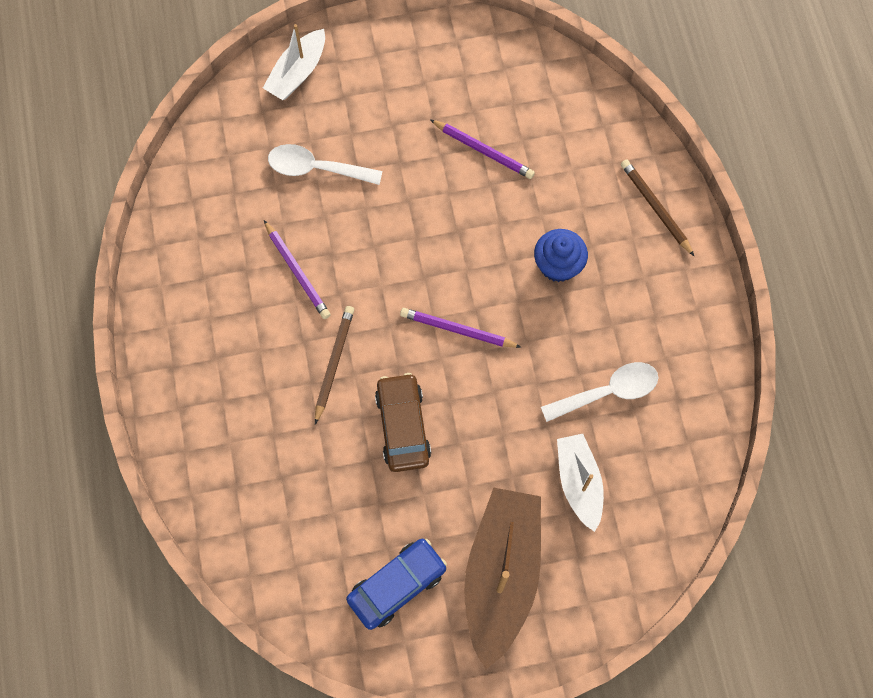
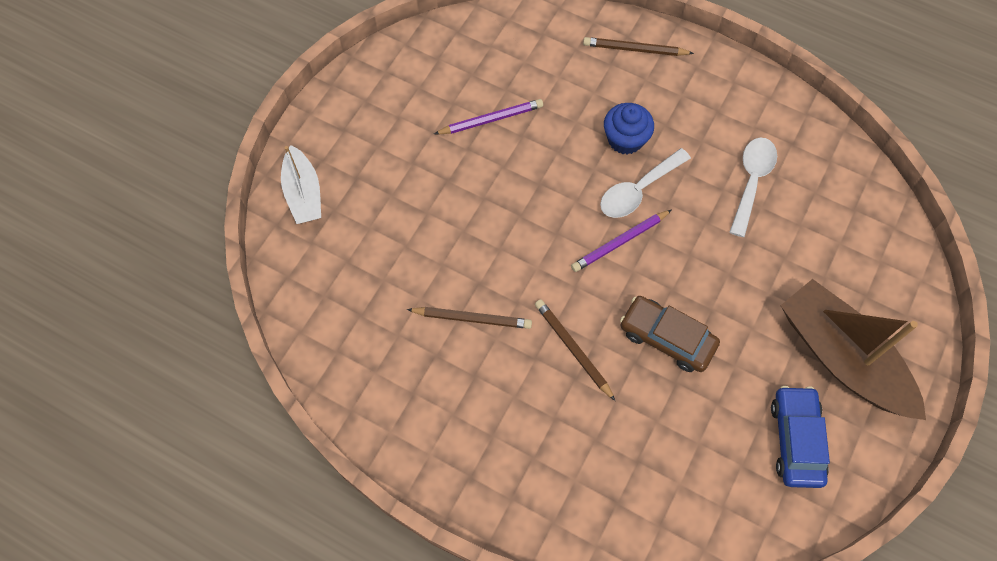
camera: 50 degrees left, 5 degrees down
(297, 272) = (472, 319): purple pencil -> brown pencil
(316, 168) = (397, 240): white spoon -> white spoon (638, 190)
(579, 483) = (808, 252): white boat -> none

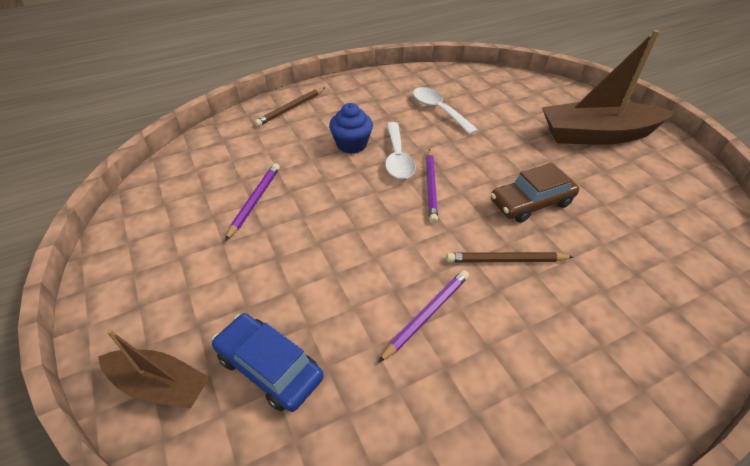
camera: 55 degrees left, 20 degrees down
(303, 193) = (160, 385): white boat -> brown boat
(472, 319) = (427, 315): brown pencil -> purple pencil
(796, 440) = (652, 181): blue car -> blue car (269, 367)

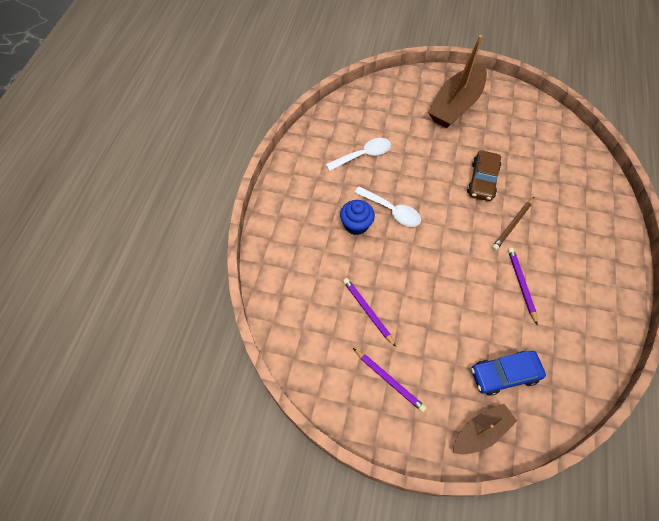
camera: 50 degrees left, 15 degrees up
(290, 108) = (280, 232): brown pencil -> none
(430, 187) = (432, 214): purple pencil -> purple pencil (389, 381)
(439, 110) = (363, 155): white spoon -> white spoon turned 150 degrees clockwise

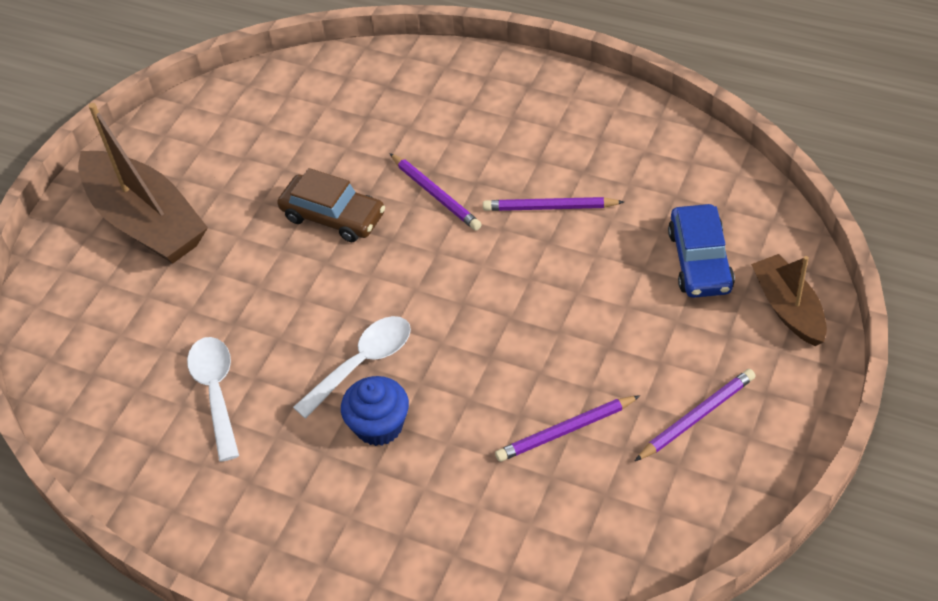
camera: 75 degrees left, 10 degrees down
(512, 225) = (435, 195): brown pencil -> purple pencil

